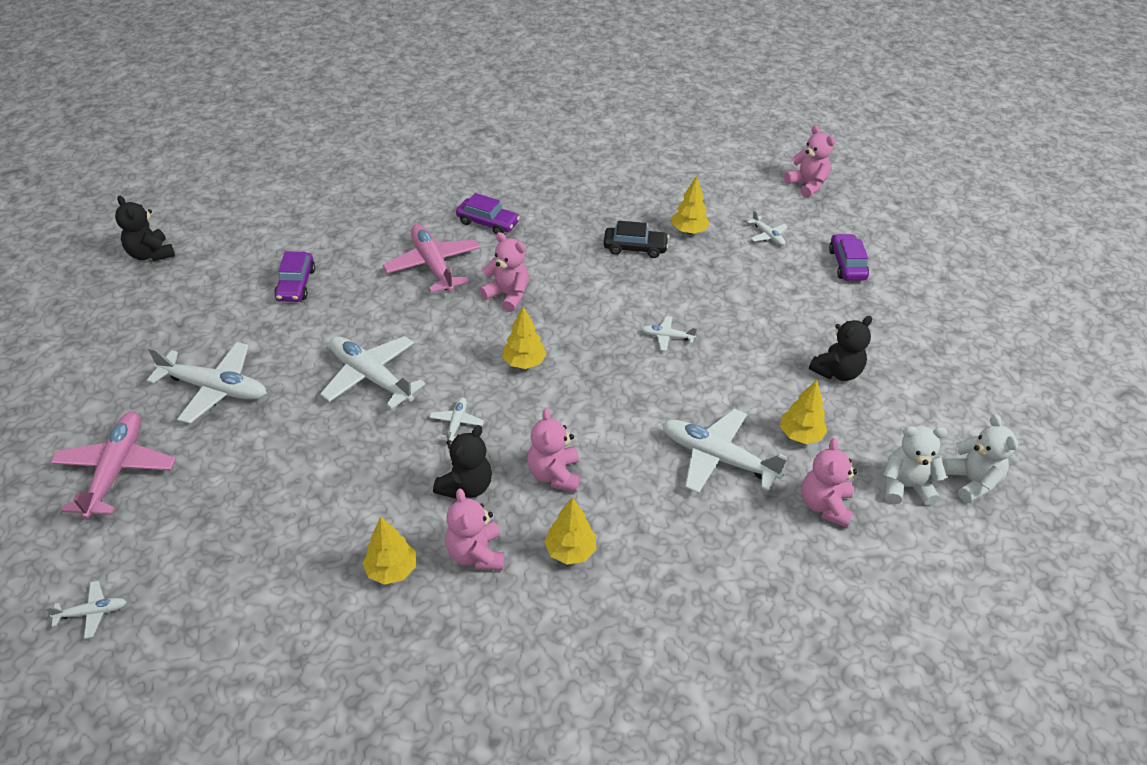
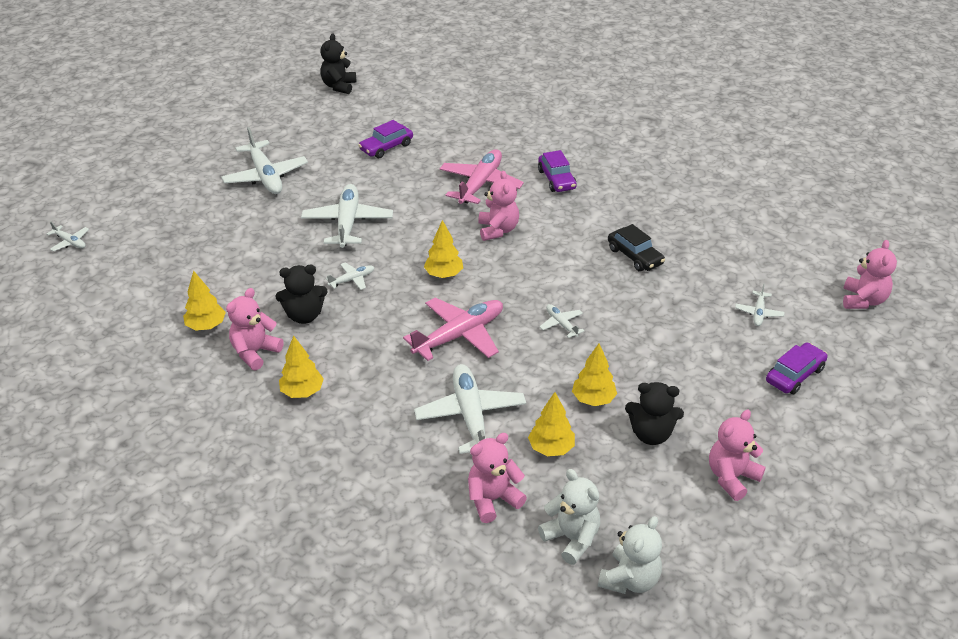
camera: 50 degrees right, 5 degrees down
(116, 470) = (168, 185): pink plane -> pink plane (459, 335)
(554, 474) = (360, 347): pink teddy bear -> pink teddy bear (731, 477)
(689, 231) = (696, 270): yellow tree -> yellow tree (593, 399)

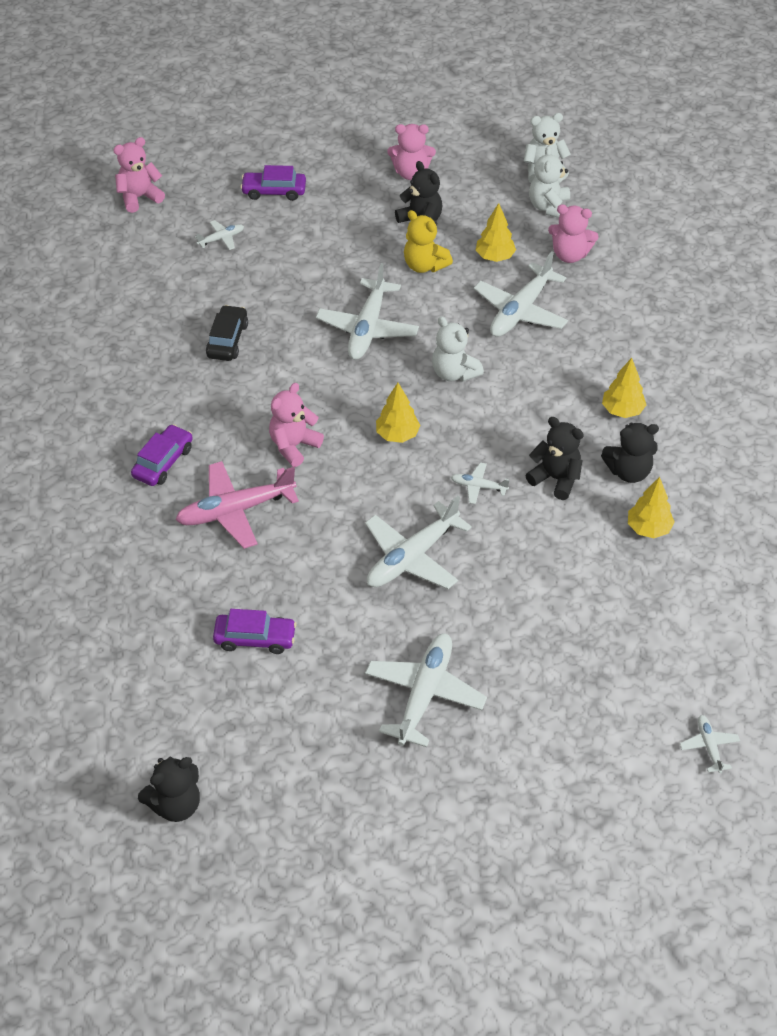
camera: 135 degrees left, 10 degrees up
(255, 352) = (628, 471): pink teddy bear -> black teddy bear
(459, 335) = (454, 373): pink plane -> white teddy bear
(561, 324) = (367, 328): white plane -> white plane, size x2.09
(593, 399) = (424, 265): yellow tree -> yellow teddy bear

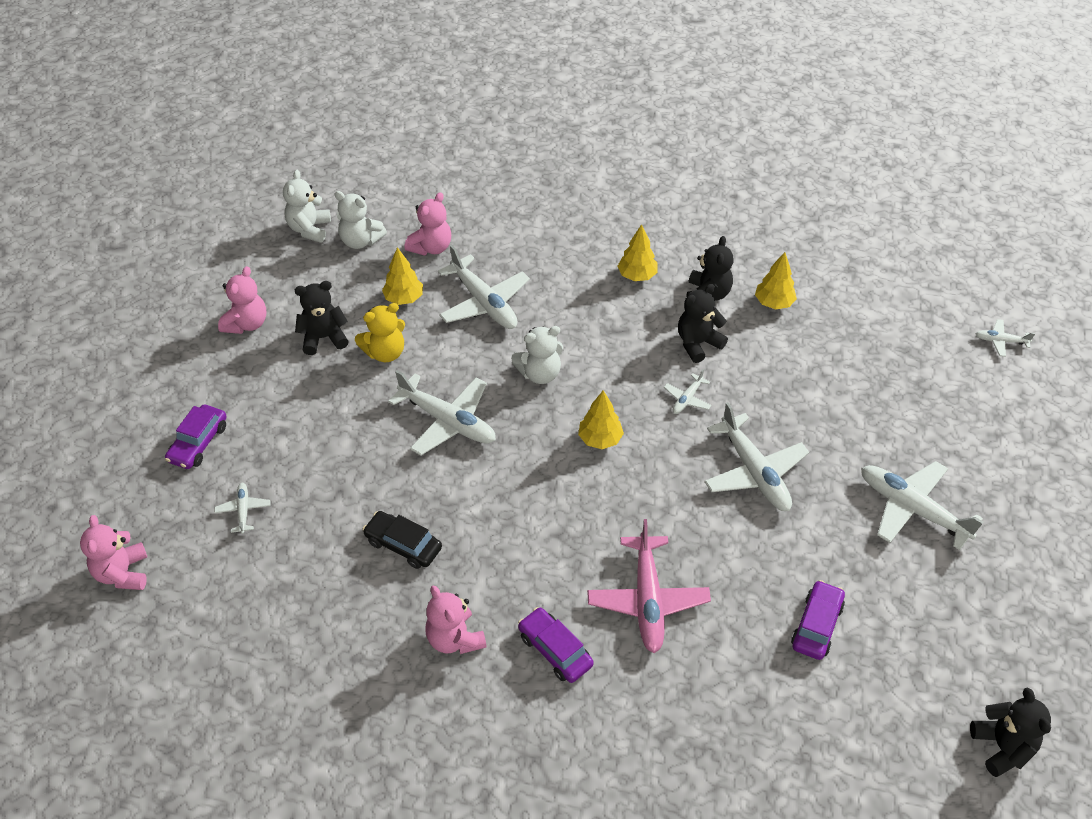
camera: 70 degrees left, 0 degrees up
(294, 446) = (580, 526): pink teddy bear -> pink teddy bear (455, 638)

